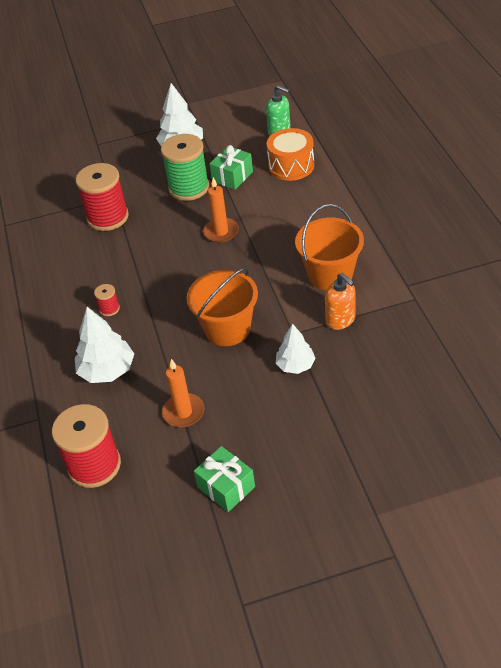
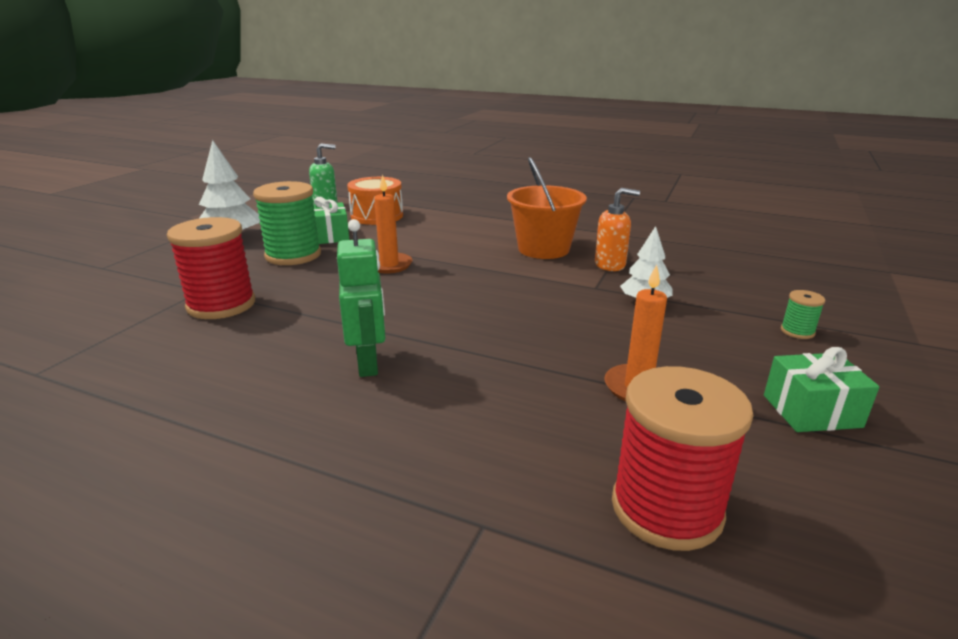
camera: 55 degrees left, 20 degrees down
(107, 370) = (478, 411): white tree -> none
(109, 309) = (368, 364): red spool -> green robot
(227, 328) = (535, 312): orange bucket -> none
(329, 450) = (797, 331): none -> green spool

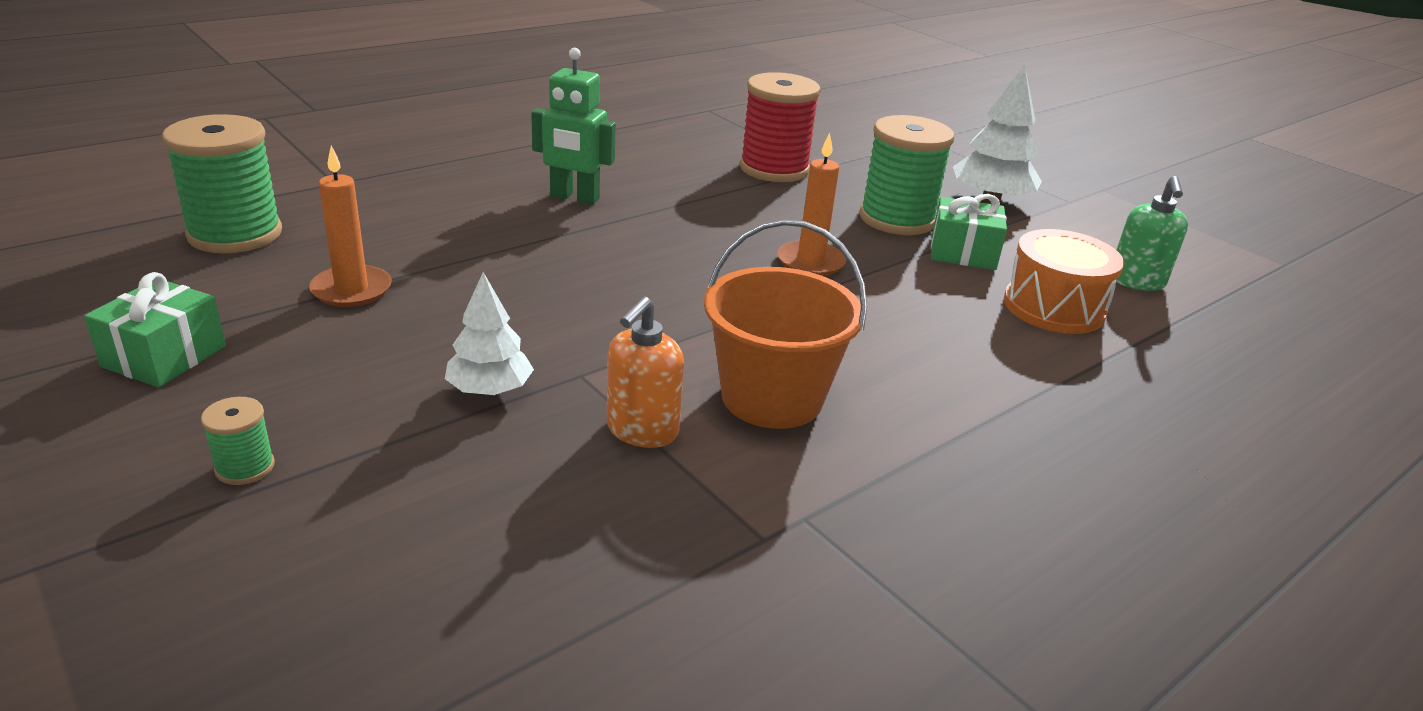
camera: 115 degrees right, 5 degrees up
(666, 508) = (235, 234): red spool -> green spool

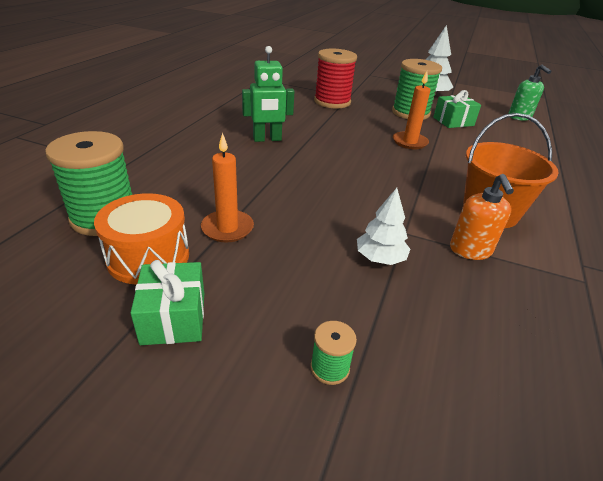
camera: 30 degrees left, 5 degrees up
(1053, 307) = (513, 136): orange drum -> orange drum (148, 257)

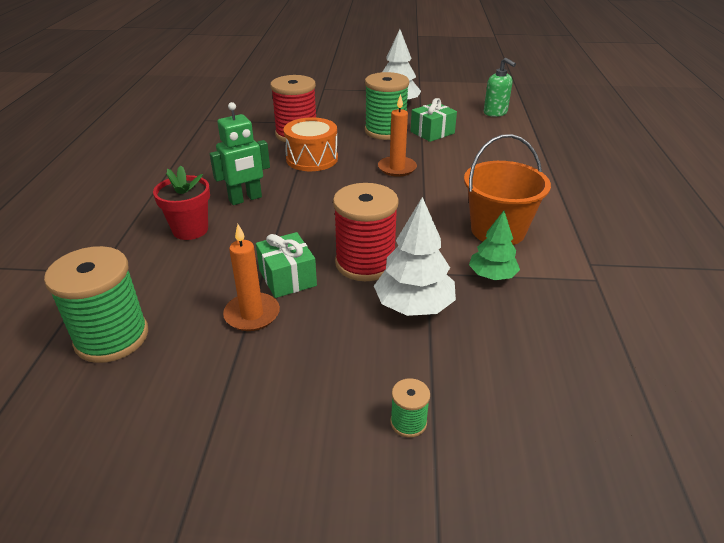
camera: 15 degrees left, 0 degrees up
(148, 257) = (185, 367): orange drum -> orange drum (312, 159)
(173, 318) = (244, 420): green gift -> green gift (287, 278)
(211, 152) = (190, 230): none -> red flower pot
(348, 211) = (365, 263): none -> red spool
(380, 258) = (414, 306): white tree -> white tree, size x1.53
(470, 250) = (492, 275): orange soap dispenser -> green tree

